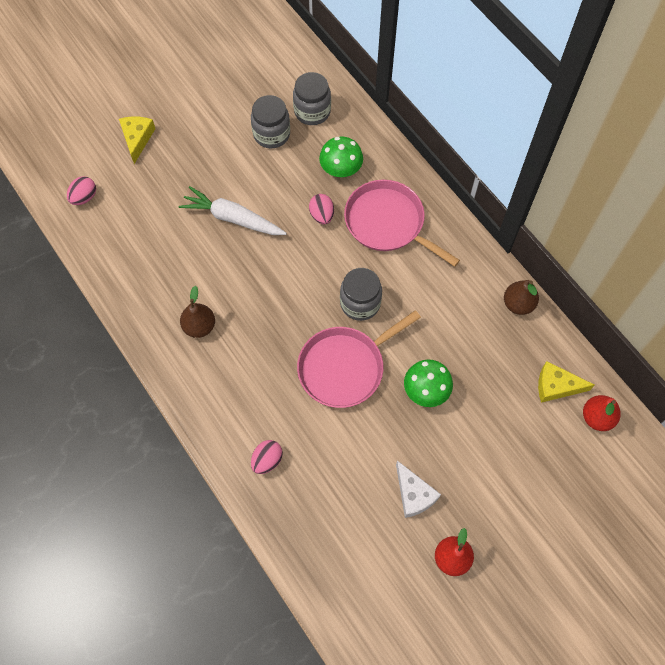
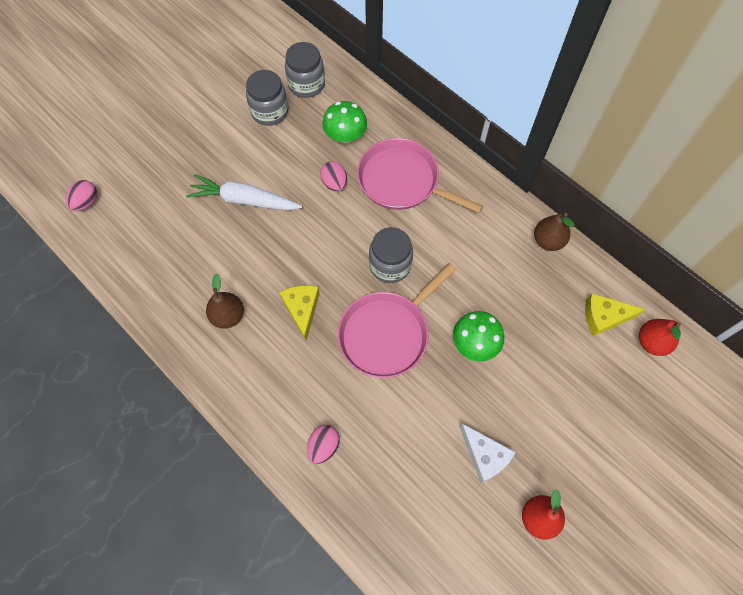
camera: 10 degrees left, 0 degrees up
(137, 139) = (133, 136): yellow cheese -> yellow cheese (302, 309)

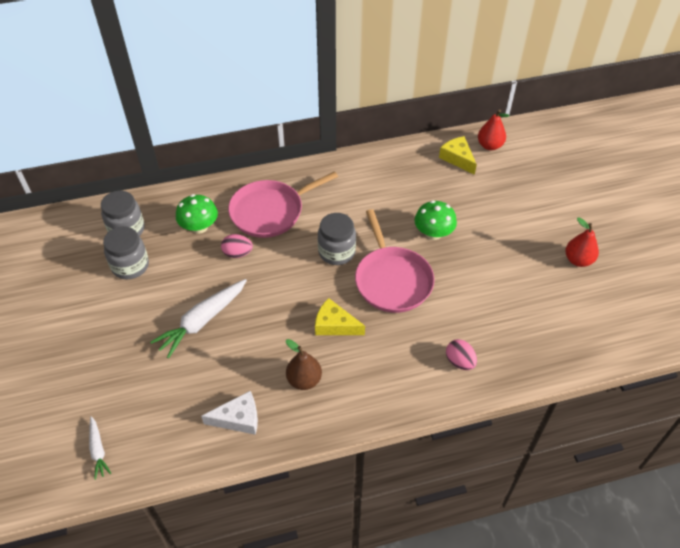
camera: 60 degrees left, 15 degrees down
(86, 202) = (98, 450): pink egg -> white carrot
(485, 456) = (520, 268): white cheese -> white cheese (238, 419)
(548, 241) = (382, 157): brown pear -> none
(604, 317) = (457, 158): yellow cheese -> yellow cheese turned 120 degrees clockwise

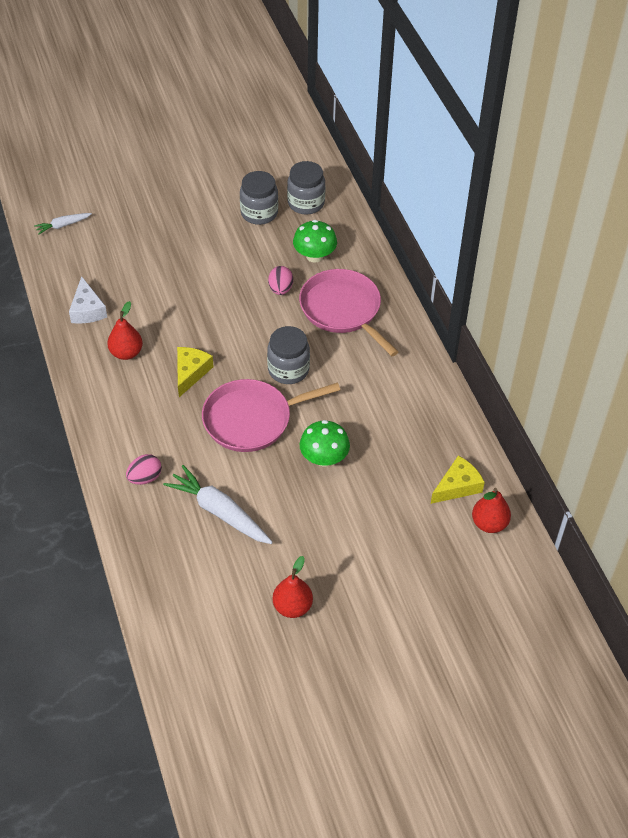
camera: 85 degrees right, 0 degrees up
(202, 321) = (194, 273): white carrot -> white carrot (219, 512)
(304, 380) = (126, 353): brown pear -> red pear

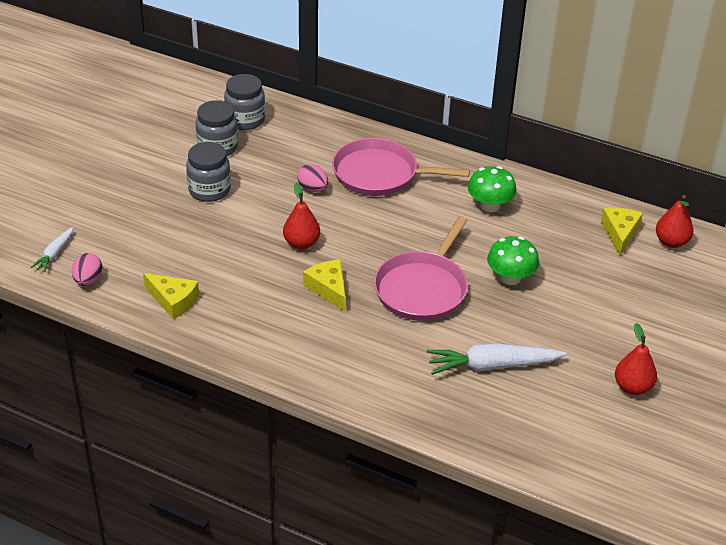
camera: 45 degrees left, 10 degrees down
(87, 310) = (173, 301): white cheese -> yellow cheese
(126, 353) = (255, 309): red pear -> red pear (301, 243)
(145, 478) = (403, 384): pink egg -> pink egg (88, 280)
(288, 370) = (399, 238): grey jar -> grey jar (209, 190)
(314, 256) = (305, 151): green mushroom -> green mushroom (490, 205)

